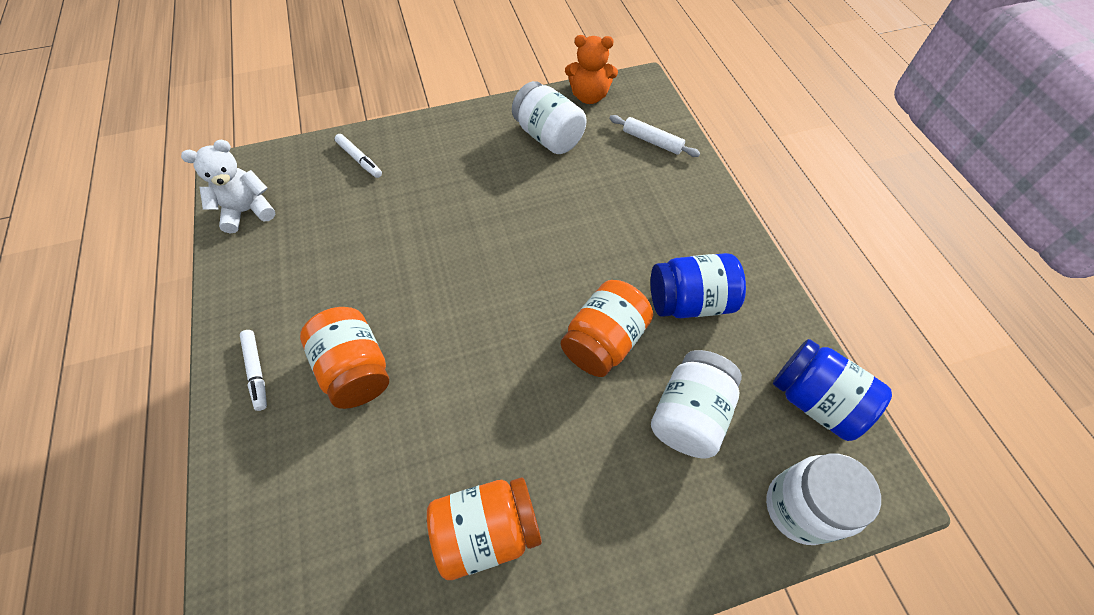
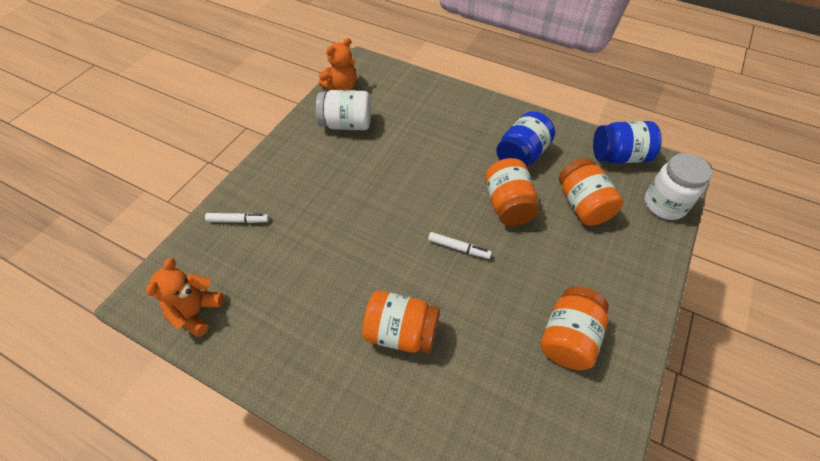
camera: 45 degrees left, 5 degrees down
(248, 211) = (196, 312): white teddy bear -> orange teddy bear
(256, 371) = (341, 391): white marker -> white marker (459, 248)
(652, 141) = (407, 89): white rolling pin -> none
(689, 414) = (582, 205): white jar -> orange jar

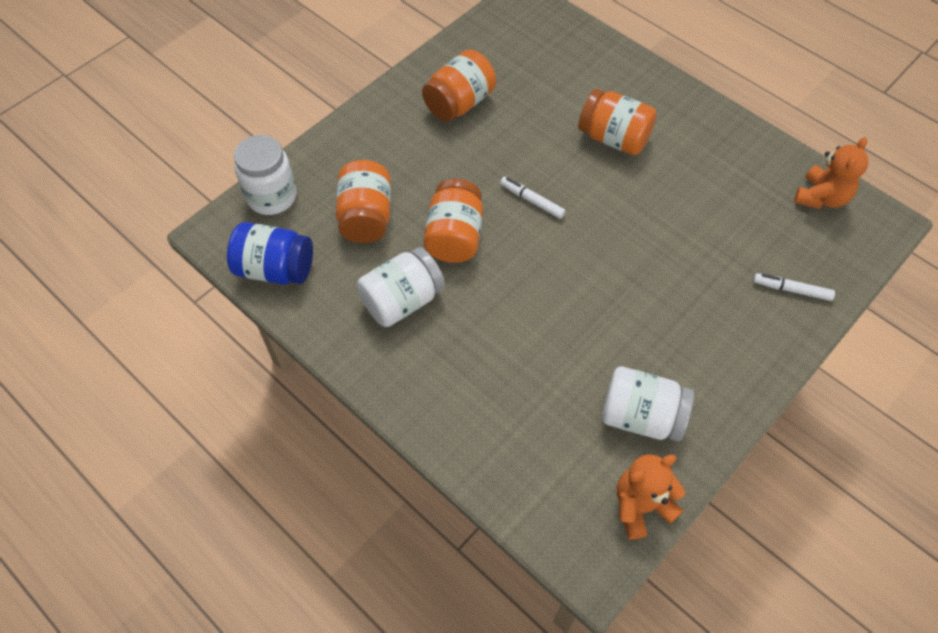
camera: 165 degrees left, 5 degrees up
(521, 155) = (402, 301): blue jar -> white jar

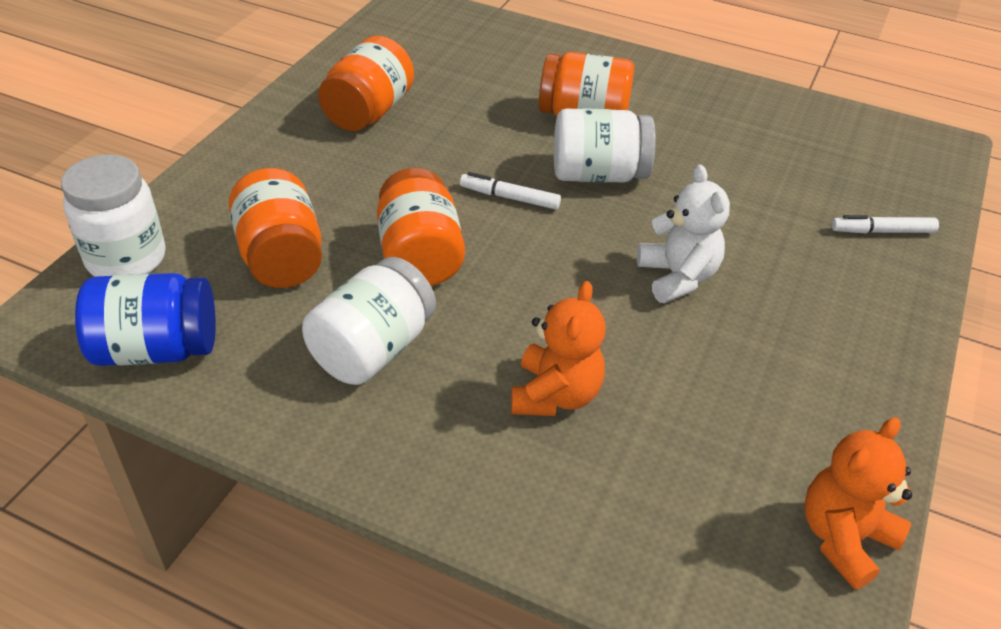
camera: 20 degrees left, 15 degrees down
(622, 293) = (677, 277): none -> white teddy bear
(641, 416) = (779, 418): white jar -> white jar (598, 174)
(821, 197) = (857, 134): orange teddy bear -> orange teddy bear (555, 395)

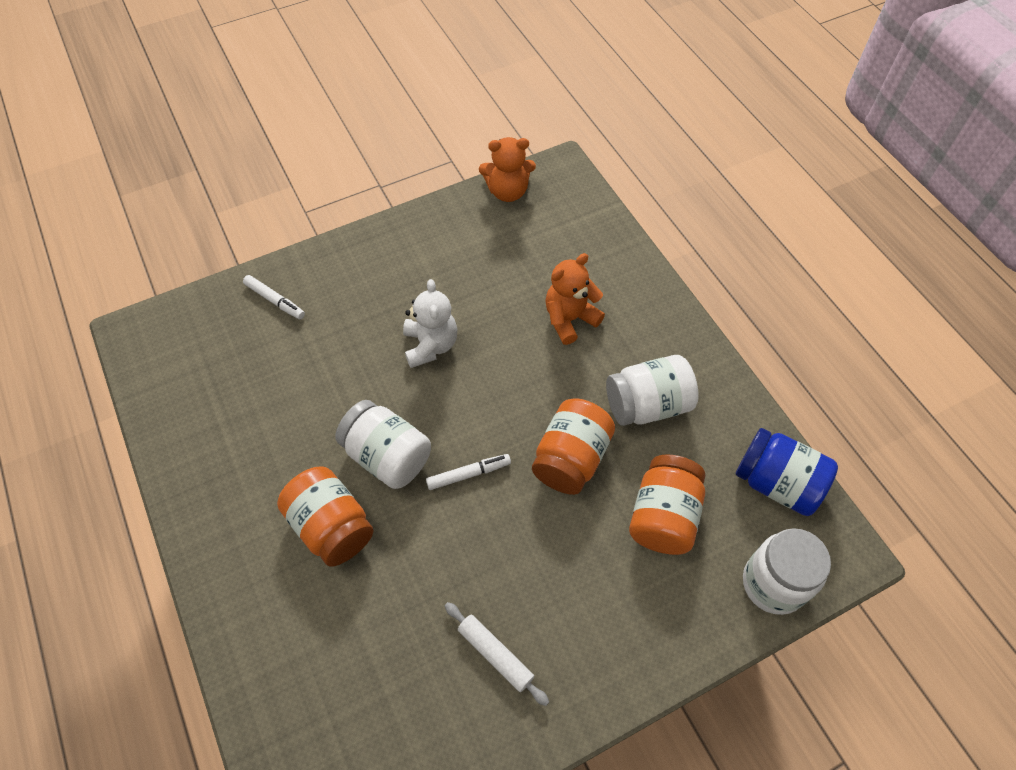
camera: 140 degrees left, 15 degrees up
(369, 112) = (495, 654): orange jar -> white rolling pin
(509, 197) = (468, 474): white marker -> white marker turned 75 degrees counterclockwise
(677, 277) = (430, 345): white teddy bear -> white teddy bear turned 150 degrees clockwise

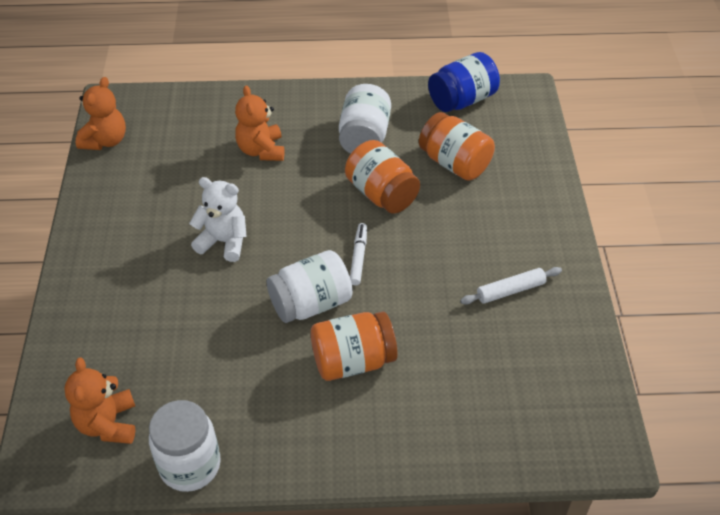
camera: 65 degrees left, 10 degrees down
(192, 359) = (108, 424): none -> orange teddy bear
(275, 300) = (91, 338): white marker -> none
(773, 584) = (529, 131): white jar -> white jar (190, 465)

